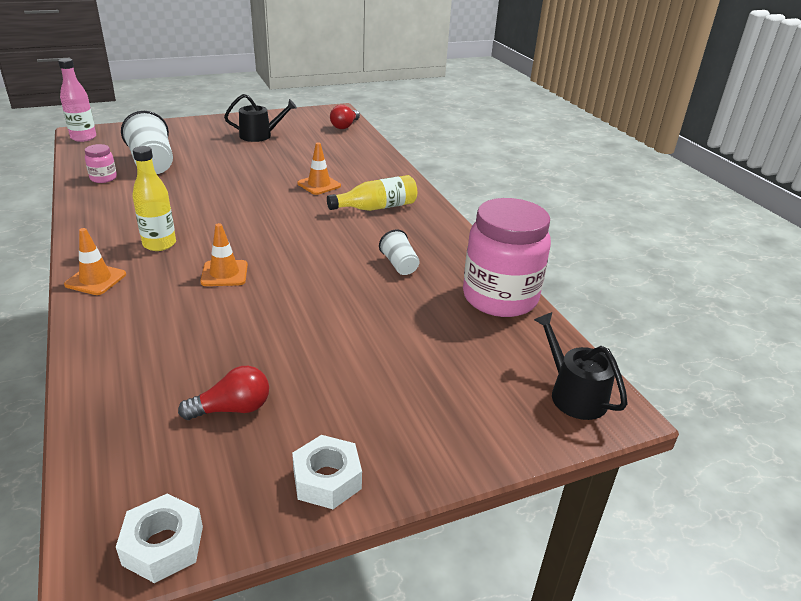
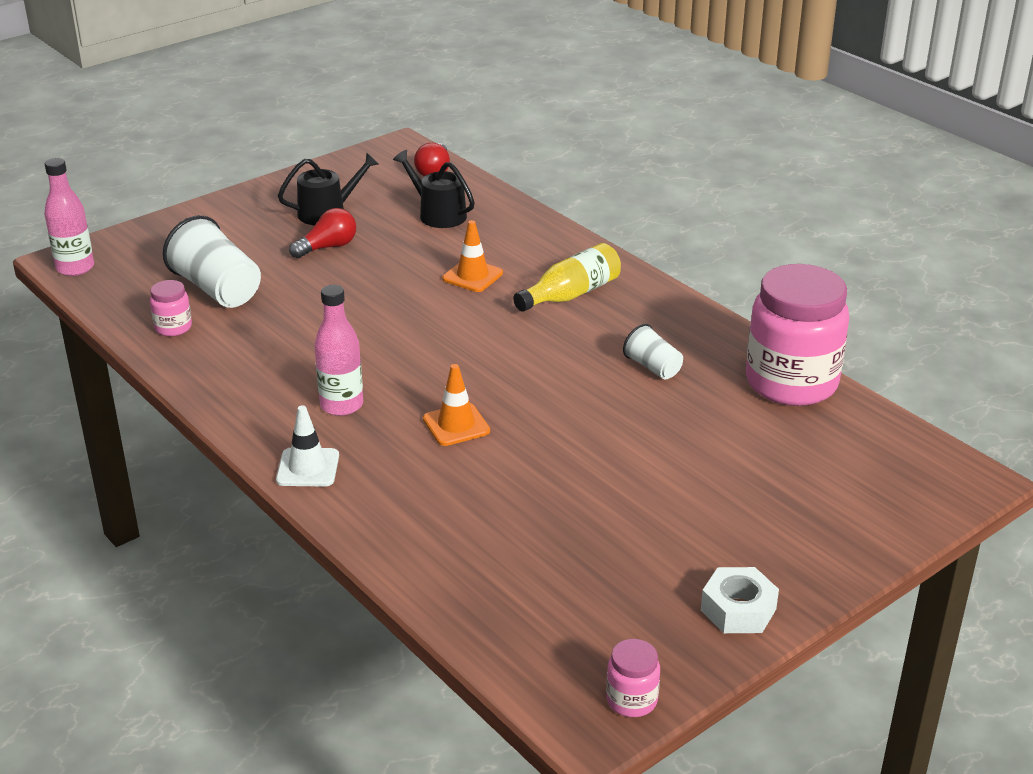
camera: 15 degrees left, 0 degrees up
(95, 279) = (308, 468): orange traffic cone -> white traffic cone
(159, 244) = (341, 405): yellow bottle -> pink bottle
(163, 545) = (631, 700): white nut -> pink jar
(232, 409) = (594, 570): red light bulb -> red light bulb (327, 247)
(573, 394) = (924, 472): black watering can -> black watering can (438, 214)

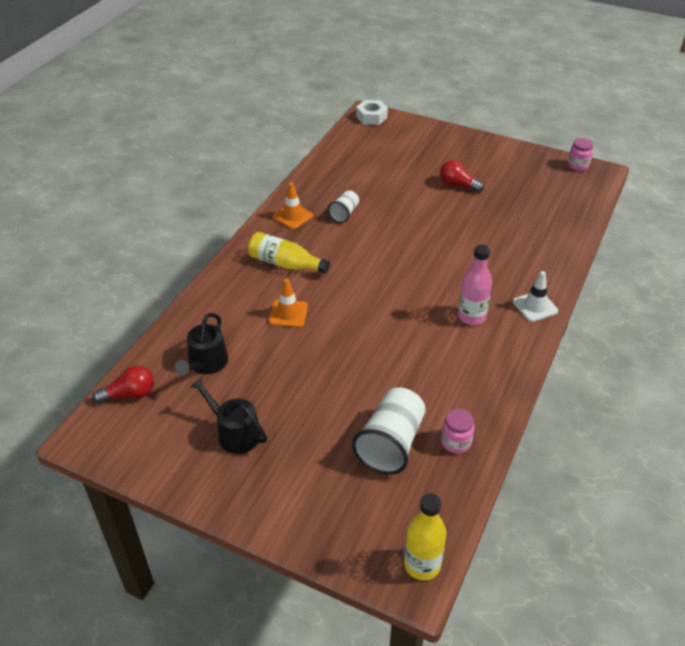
camera: 115 degrees left, 10 degrees up
(75, 268) = (422, 565): pink bottle -> yellow bottle
(327, 247) = (291, 407): red light bulb -> red light bulb (458, 185)
(456, 425) = (452, 266): orange traffic cone -> orange traffic cone (292, 216)
(738, 609) = (504, 152): white nut -> white nut (371, 117)
(791, 383) = (326, 169): pink jar -> none

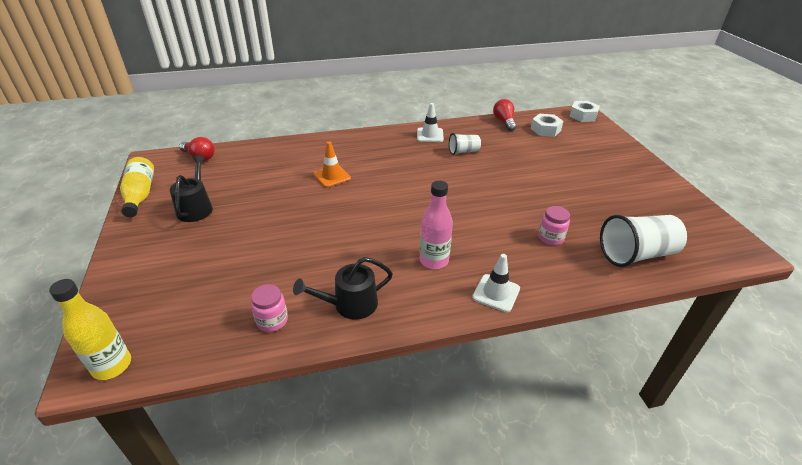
camera: 50 degrees right, 5 degrees down
(206, 363) = (251, 169): black watering can -> black watering can (350, 304)
(285, 263) = (379, 153): yellow bottle -> yellow bottle (140, 195)
(292, 216) = (430, 135): orange traffic cone -> white traffic cone
(367, 150) = (545, 129): none -> white nut
(391, 444) = (241, 283): white cup -> white cup (636, 254)
(458, 185) = (579, 182): red light bulb -> red light bulb (504, 122)
(578, 165) = (728, 233): pink jar -> pink jar (550, 238)

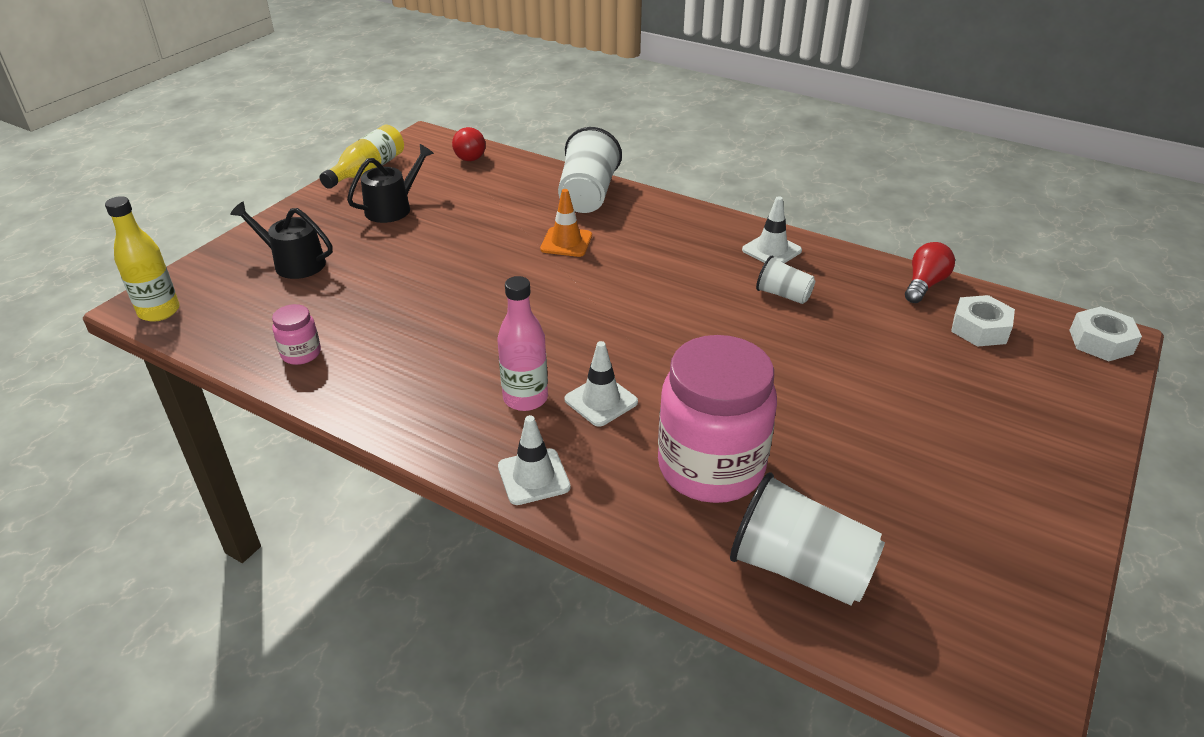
camera: 45 degrees right, 0 degrees up
(305, 148) = (588, 195): none -> white cup
(350, 304) = (380, 385): black watering can -> black watering can (294, 263)
(467, 239) = (601, 401): none -> white traffic cone
(550, 238) = (711, 467): pink jar -> pink jar, size x2.35

